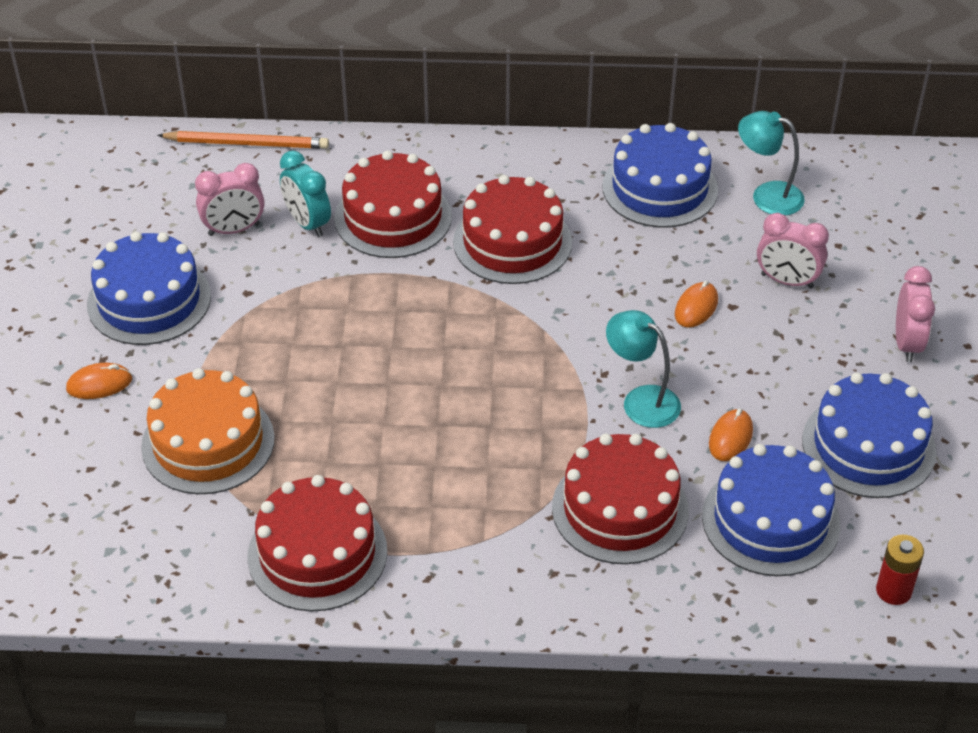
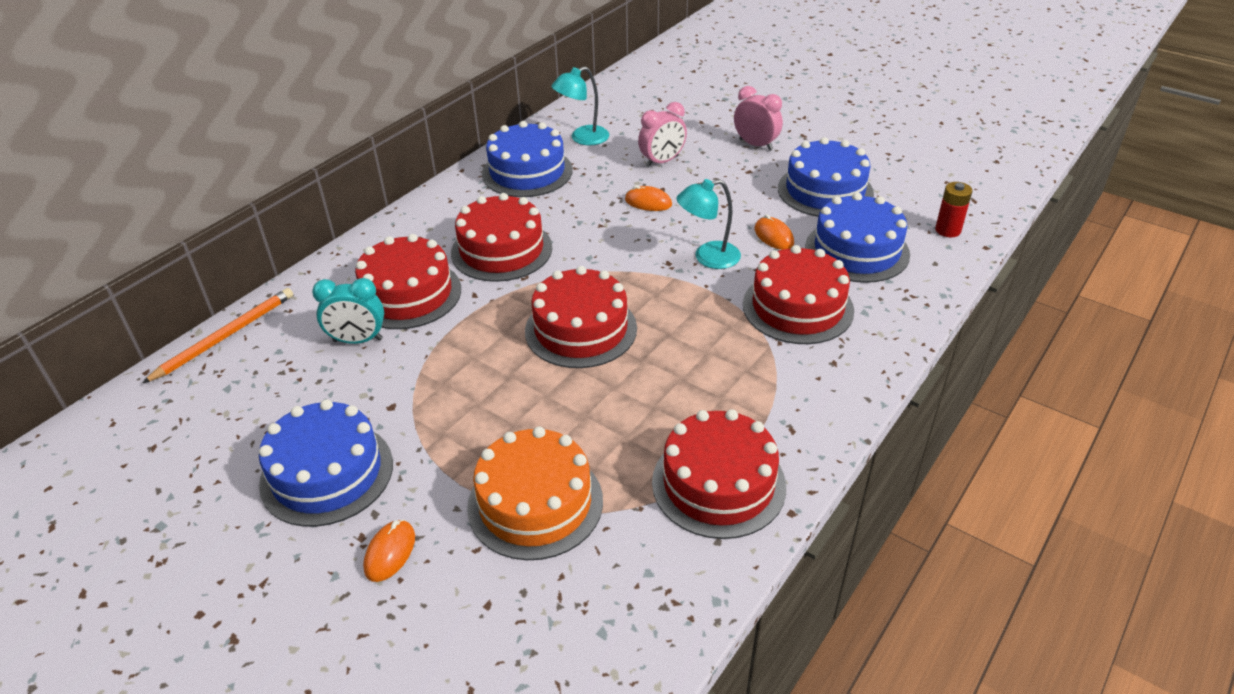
camera: 55 degrees left, 5 degrees down
(234, 230) = (311, 385): pink clock -> none
(444, 360) = (581, 329): none -> red cake
(696, 307) = (648, 202): orange mouse -> orange mouse turned 45 degrees counterclockwise

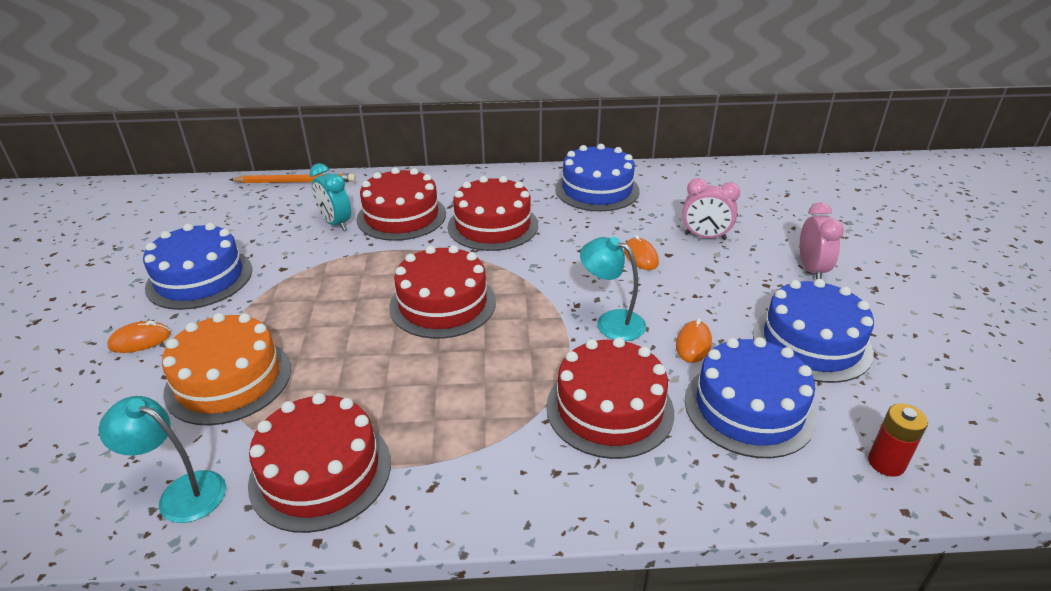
camera: 50 degrees right, 5 degrees down
(582, 138) = (674, 190): turquoise lamp -> turquoise lamp (181, 492)

